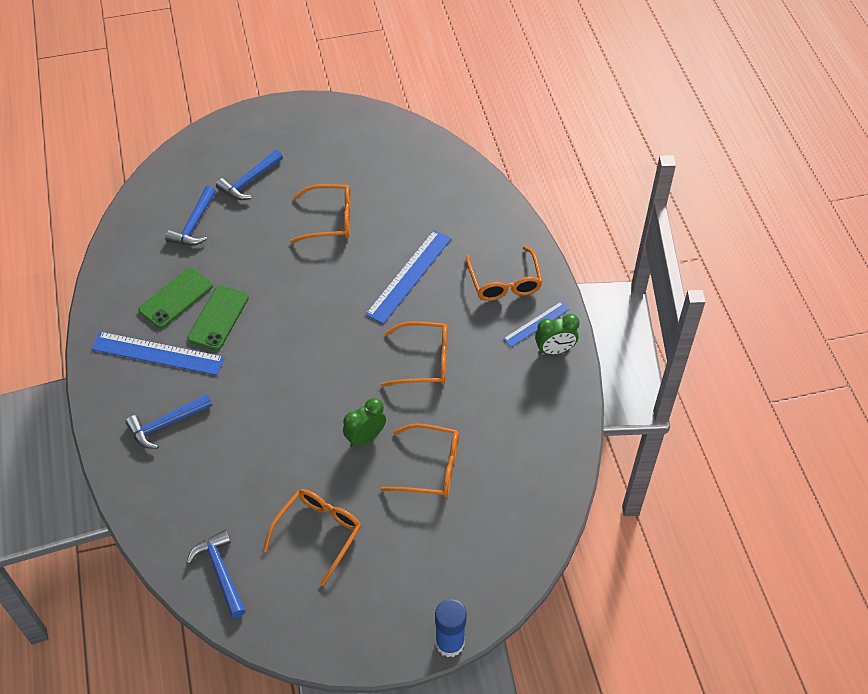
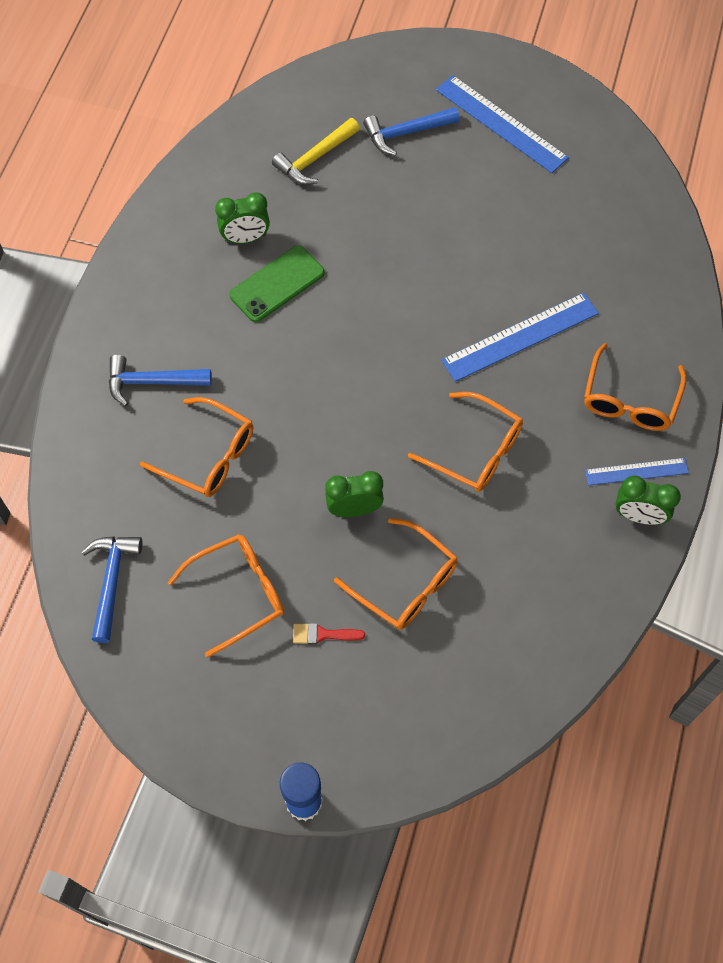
camera: 30 degrees right, 10 degrees up
(158, 353) = (189, 294): blue ruler -> blue ruler (501, 123)
(176, 298) = (245, 238): green phone -> green clock
(194, 224) = (315, 158): blue hammer -> yellow hammer
(330, 220) = (469, 223): orange glasses -> orange glasses (208, 456)
(394, 529) = (323, 634): none -> red brush

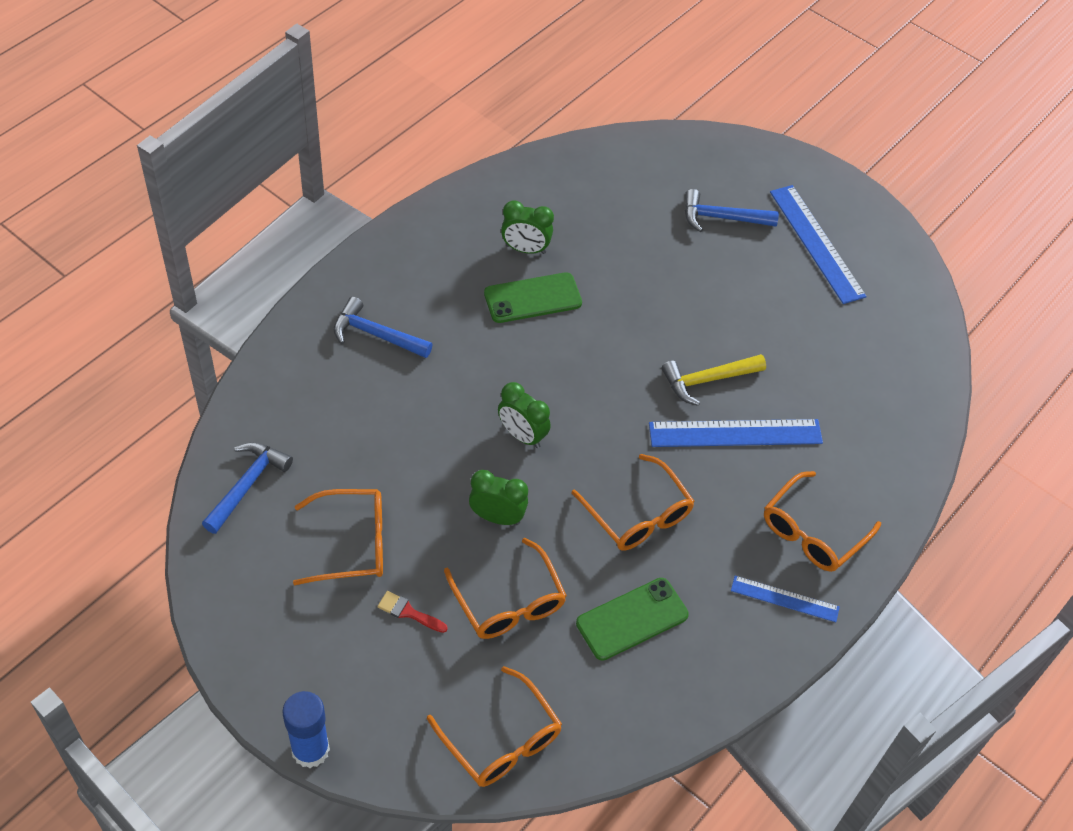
camera: 20 degrees right, 10 degrees down
(208, 456) = (391, 416): orange glasses -> orange glasses (501, 739)
(315, 158) = (625, 207): yellow hammer -> yellow hammer (707, 380)
(518, 550) = (632, 619): none -> green phone
(638, 516) = (765, 639): green clock -> green clock (522, 435)

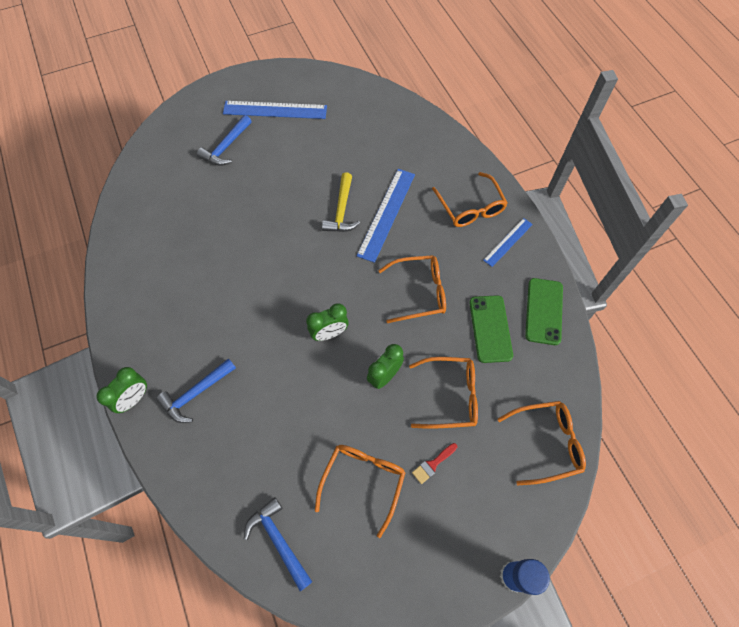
camera: 60 degrees left, 10 degrees up
(525, 249) = (181, 266): green clock -> green clock (134, 399)
(533, 298) = (224, 279): green phone -> green phone (544, 311)

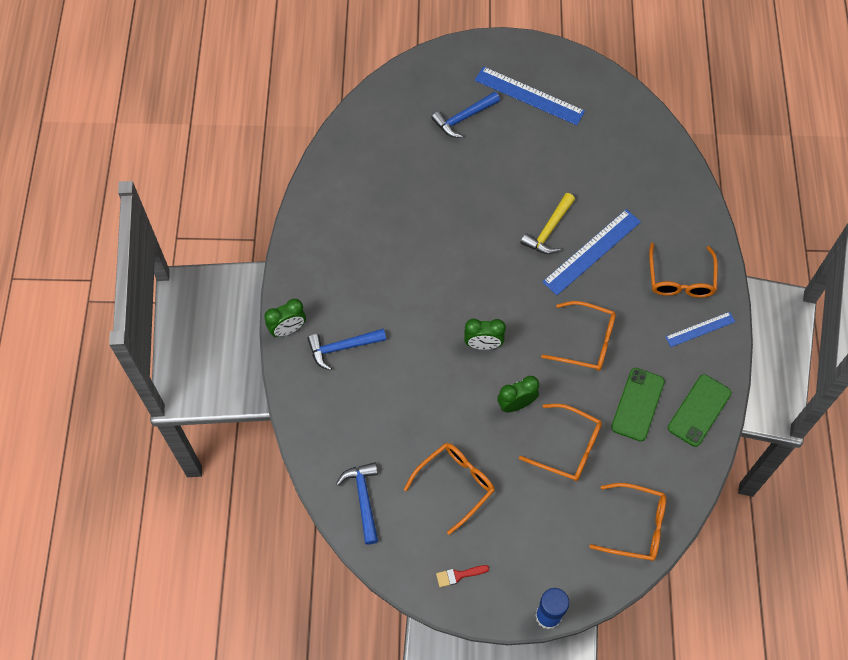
camera: 25 degrees right, 0 degrees up
(433, 464) = (523, 498): red brush -> red brush (458, 575)

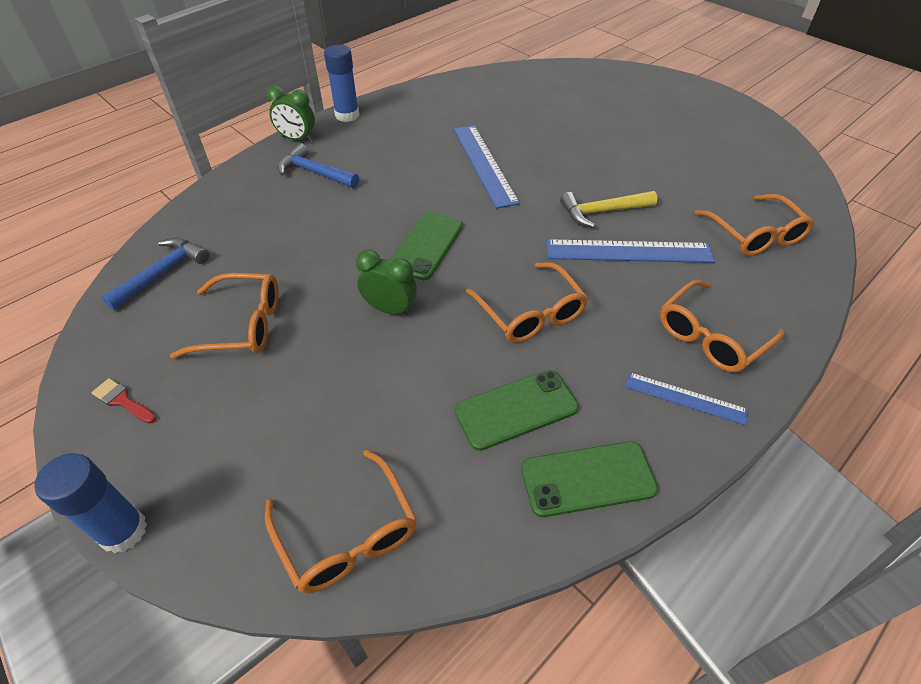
camera: 45 degrees right, 15 degrees down
(290, 276) = (347, 115): none -> blue glue stick
(463, 118) = (615, 110): blue hammer -> none
(483, 344) = (426, 246): green clock -> green phone
(529, 96) = (696, 126): blue ruler -> blue ruler (484, 164)
(568, 448) = (386, 385): orange glasses -> orange glasses (754, 234)

